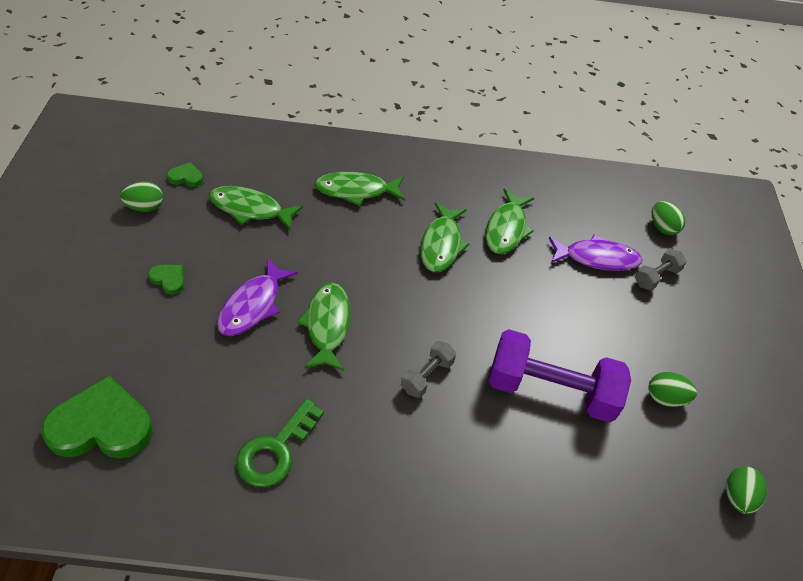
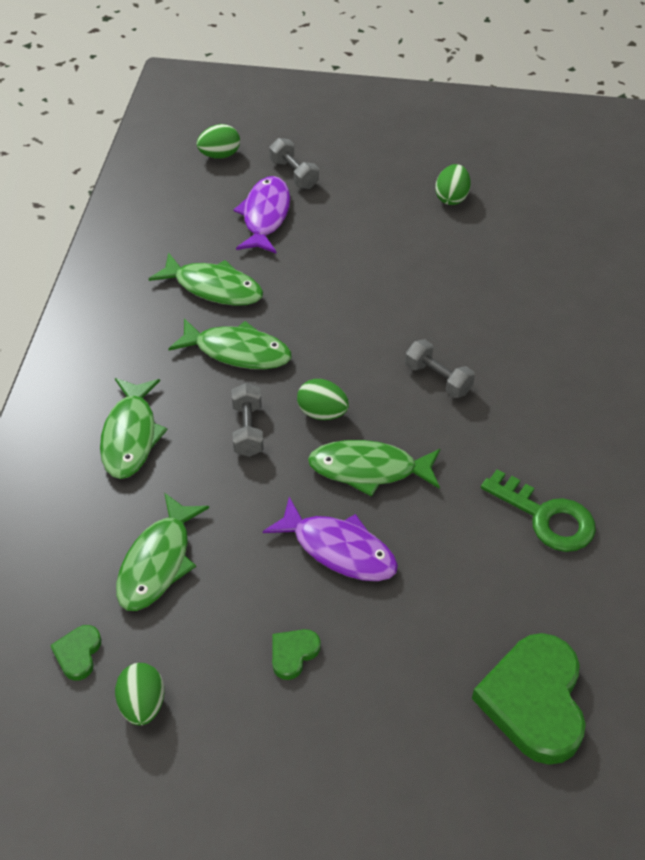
camera: 80 degrees left, 0 degrees up
(364, 252) = (248, 430): none -> grey dumbbell
(550, 390) = (449, 280): purple dumbbell -> none
(737, 497) = (552, 173): green egg -> green egg (322, 413)

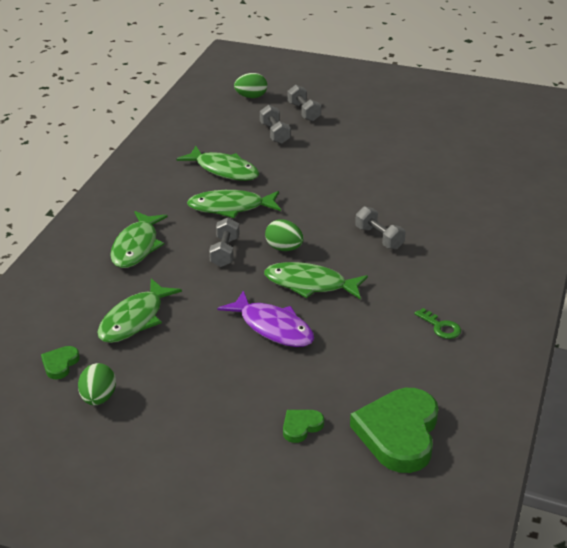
camera: 10 degrees right, 15 degrees down
(237, 351) = (230, 207): green fish -> green fish turned 150 degrees clockwise
(265, 216) = (275, 133): purple fish -> grey dumbbell
(293, 654) = (220, 383): green heart -> green heart (301, 427)
(451, 198) = (421, 135): green egg -> none
(546, 517) = (441, 327): green key -> green key, size x0.55

